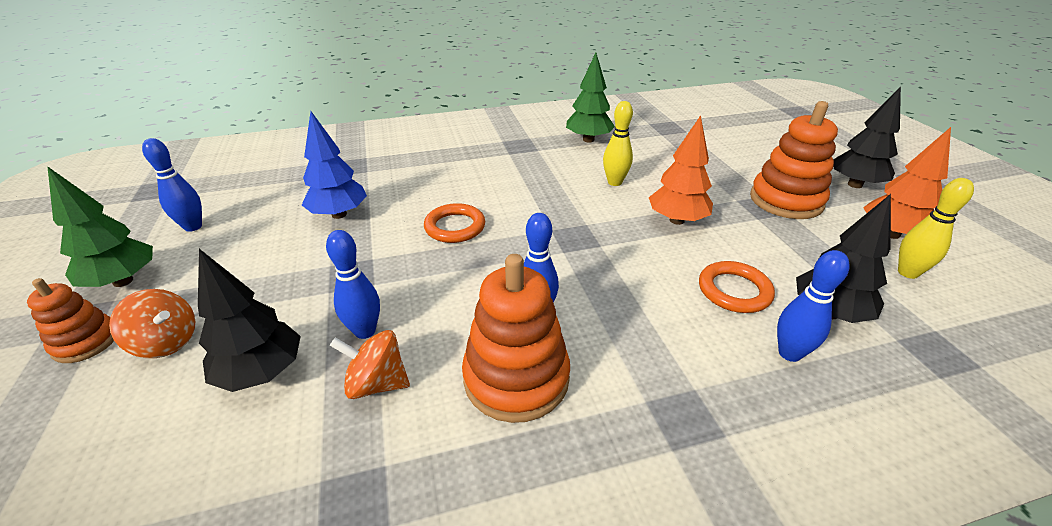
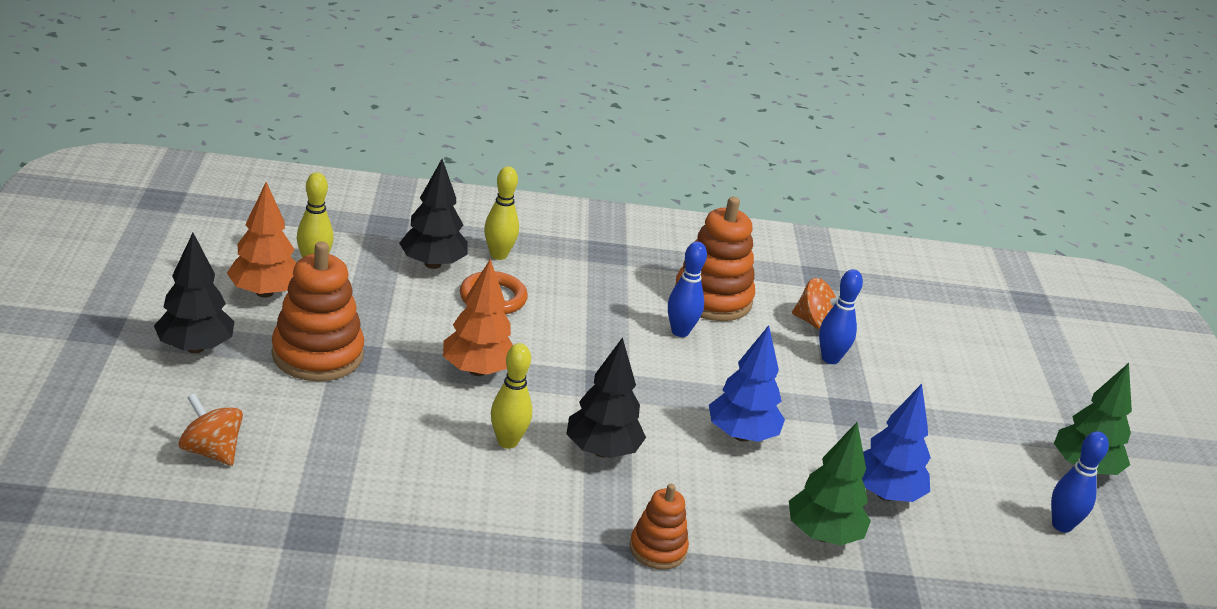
camera: 170 degrees left, 5 degrees down
(86, 342) = (1065, 415): orange stacking toy -> orange stacking toy (657, 549)
(166, 342) = (995, 396): orange spinning top -> orange spinning top (211, 451)
(262, 372) = (904, 353): black tree -> black tree (602, 451)
(455, 227) = (741, 435): orange ring -> blue tree
(588, 139) = (483, 540): green tree -> green tree (823, 535)
(789, 353) = (498, 255): blue bowling pin -> yellow bowling pin

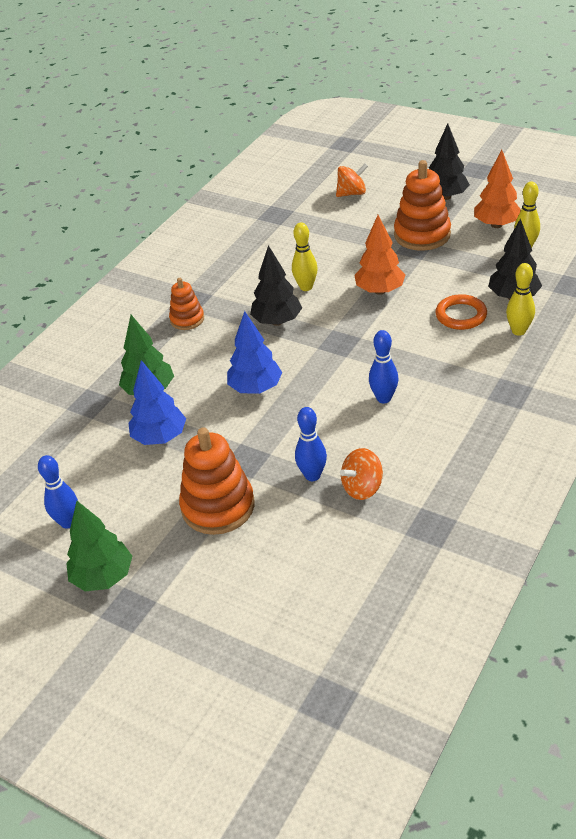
camera: 130 degrees right, 10 degrees up
(712, 299) = (421, 434): orange stacking toy -> orange stacking toy (218, 506)

